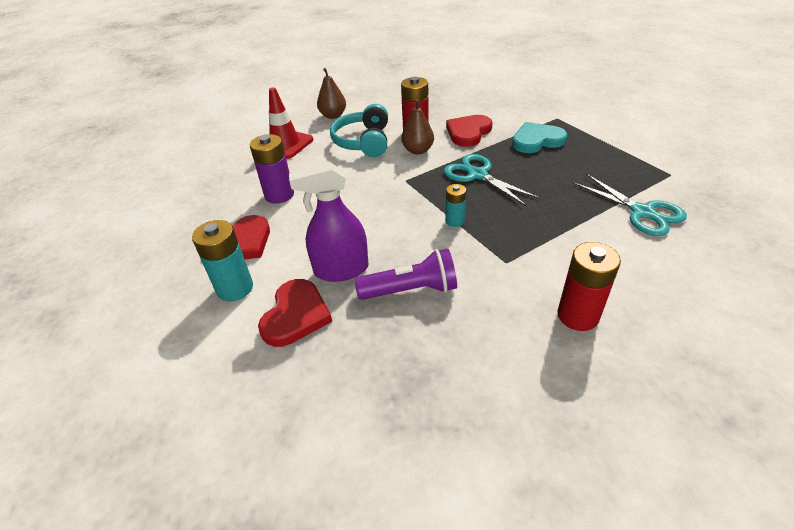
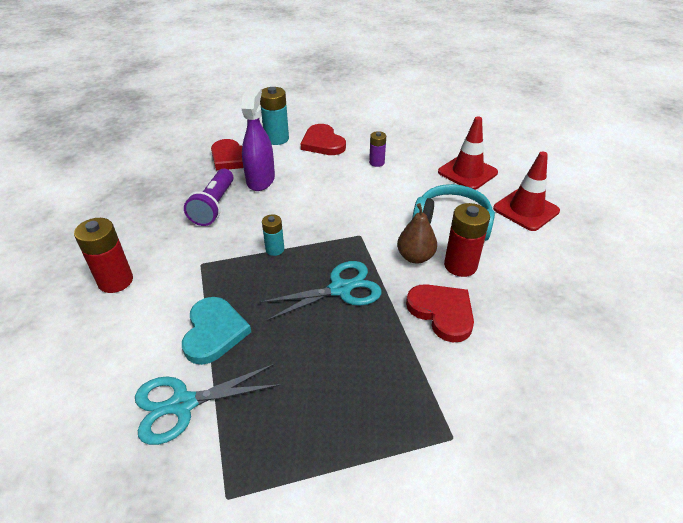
camera: 105 degrees right, 0 degrees up
(279, 195) = (376, 162): purple battery -> purple battery, size x0.59
(333, 116) = (526, 210): brown pear -> red traffic cone
(537, 140) = (392, 377): turquoise heart -> turquoise heart (214, 332)

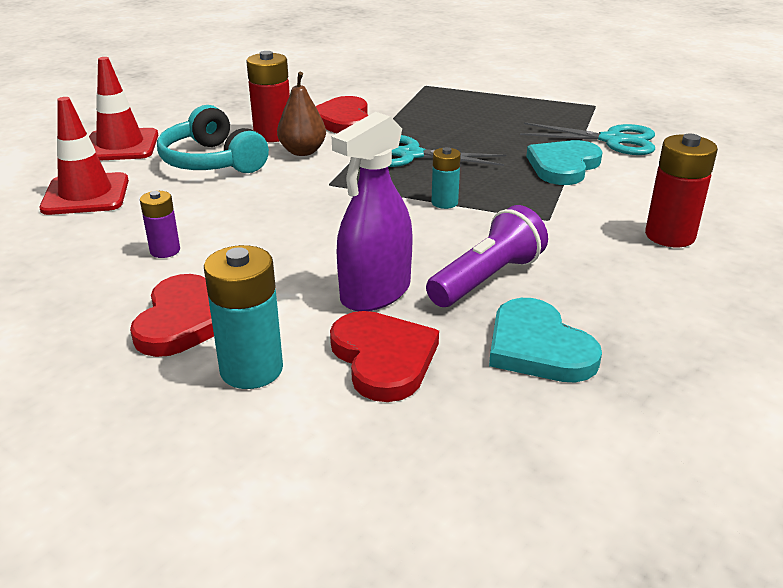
camera: 145 degrees left, 10 degrees down
(173, 183) = (538, 347): none -> turquoise heart

